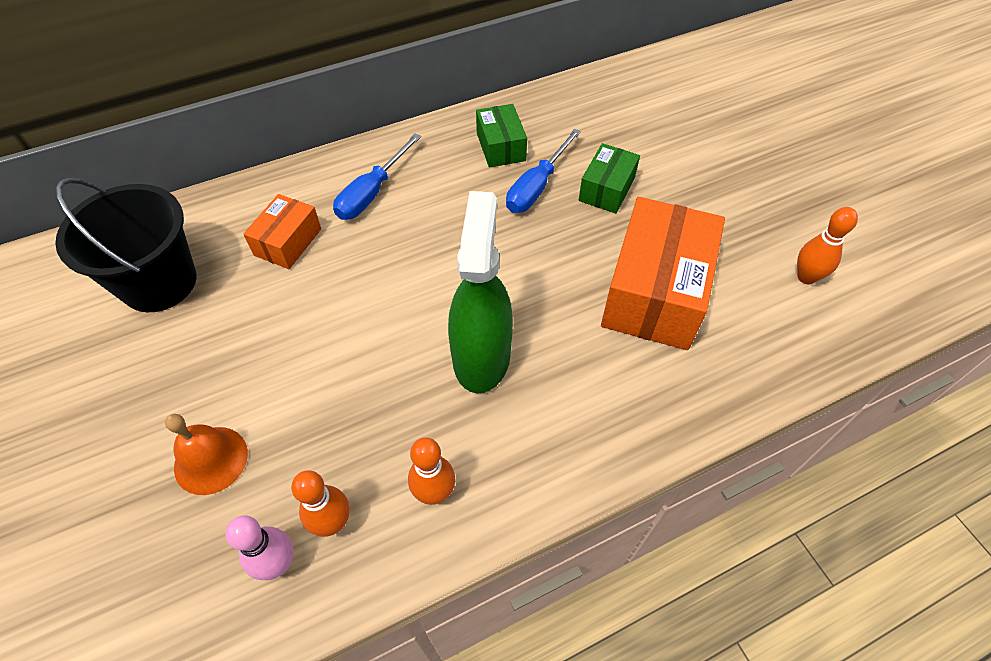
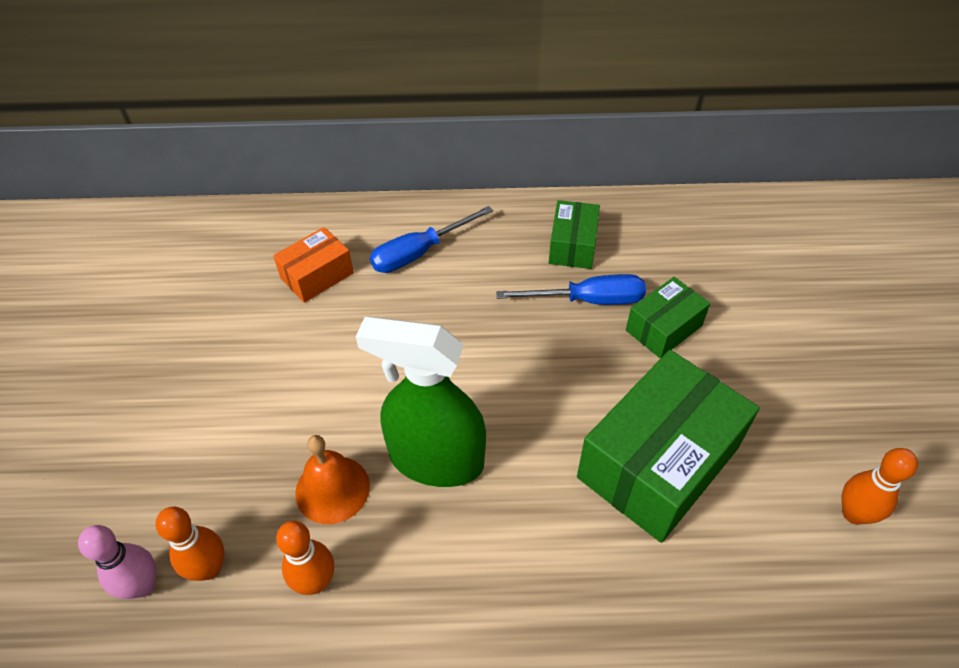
camera: 25 degrees right, 5 degrees down
(159, 282) = (189, 275): black bucket -> none
(211, 460) = (141, 460): orange bell -> orange bell (332, 489)
(481, 356) = (436, 459): green spray bottle -> green spray bottle turned 105 degrees counterclockwise
(537, 187) = (588, 300): blue screwdriver -> blue screwdriver turned 150 degrees counterclockwise
(655, 292) = (658, 462): orange box -> green box

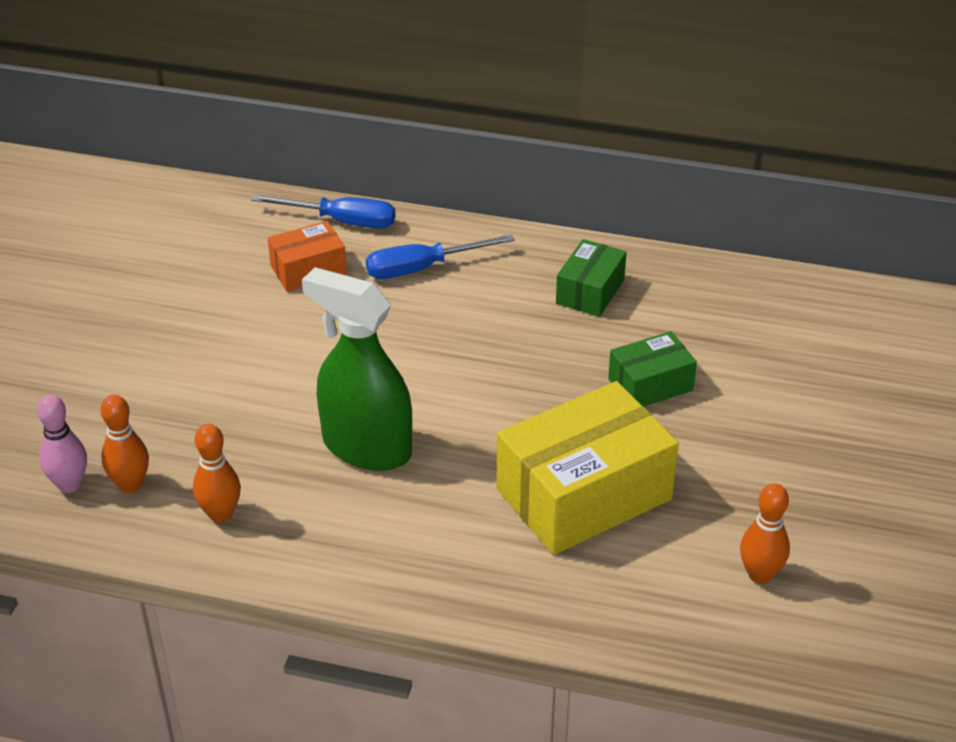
camera: 15 degrees right, 10 degrees down
(332, 489) = (260, 450): orange bell -> none
(588, 300) = (582, 345): blue screwdriver -> blue screwdriver (342, 221)
(658, 462) = (583, 494): green box -> yellow box

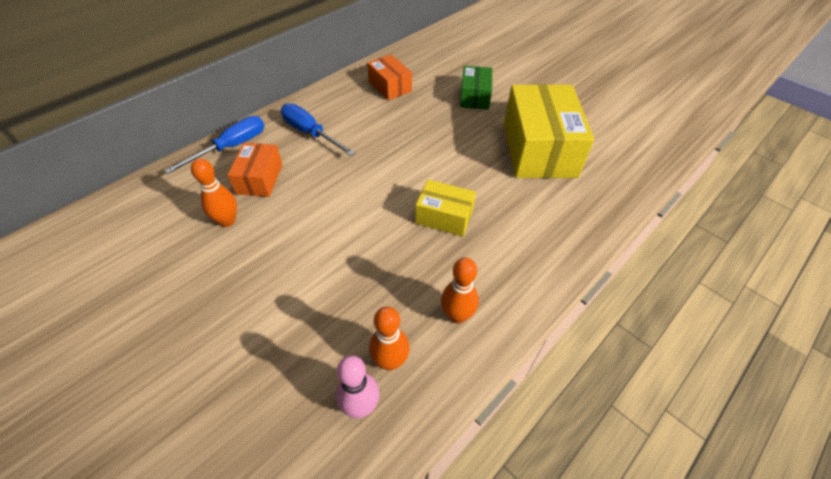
camera: 60 degrees left, 10 degrees up
(366, 447) = (444, 217): green spray bottle -> yellow box
(422, 268) = (310, 133): blue screwdriver -> blue screwdriver turned 120 degrees clockwise
(590, 291) = (390, 86): green box -> orange box
(760, 575) = (624, 119): orange bowling pin -> orange bowling pin (227, 221)

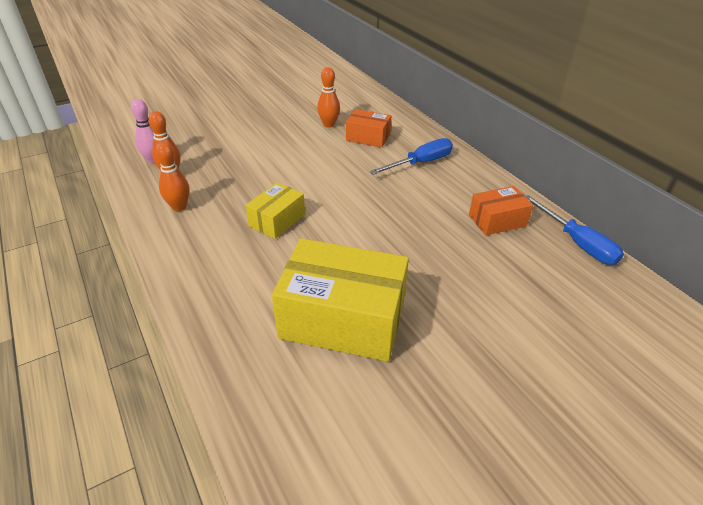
camera: 105 degrees right, 10 degrees down
(231, 147) = (412, 127): blue screwdriver -> blue screwdriver (577, 243)
(474, 97) = (467, 288): green box -> none

